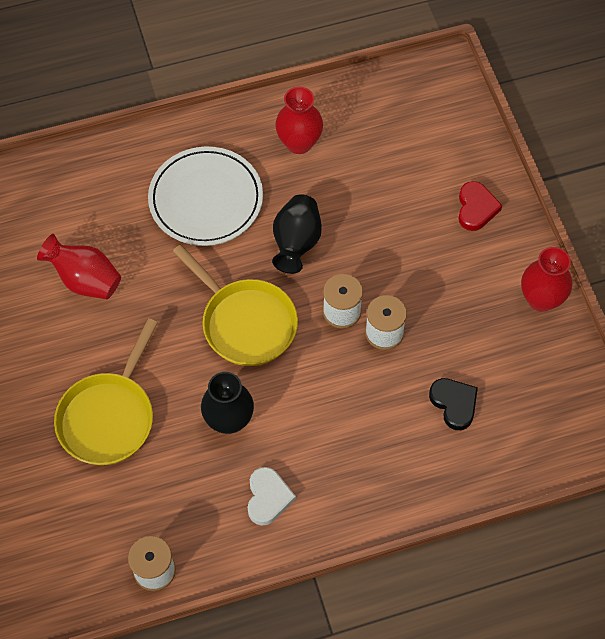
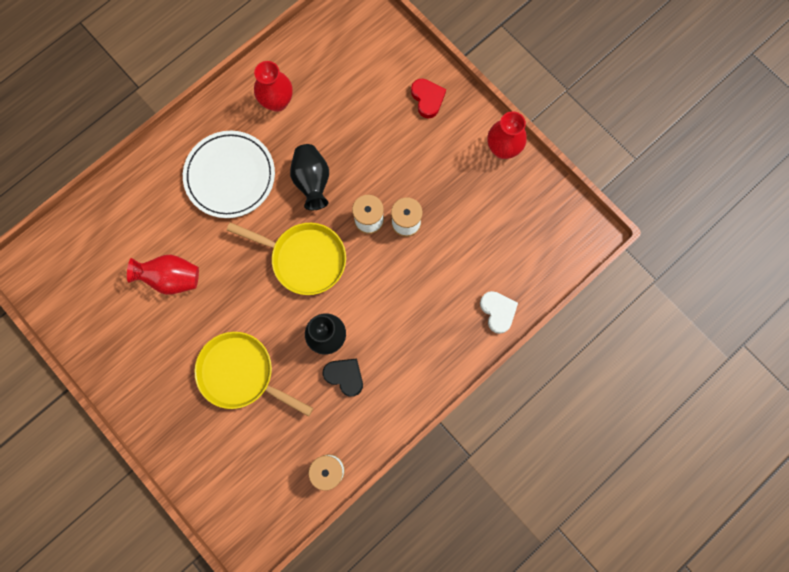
camera: 25 degrees left, 15 degrees up
(109, 416) = (241, 373): yellow pan -> yellow pan turned 120 degrees clockwise
(268, 498) = (382, 381): white heart -> white heart (498, 311)
(454, 404) = (478, 254): black heart -> black heart (345, 376)

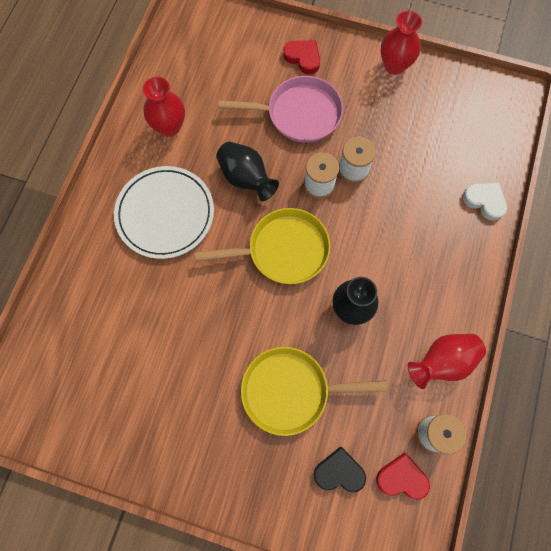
camera: 30 degrees left, 5 degrees down
(172, 278) = (166, 338): red vase -> red vase (442, 362)
(282, 487) = (402, 478): none -> red heart
(345, 376) = (390, 335): black heart -> black heart (339, 472)
(391, 148) = (299, 114): none -> pink pan

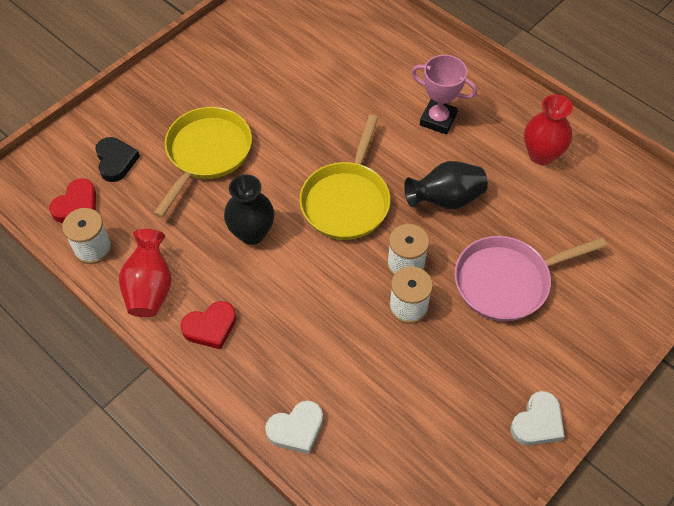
camera: 115 degrees right, 15 degrees down
(165, 214) = (438, 120): white plate -> pink trophy
(299, 114) = (507, 281): pink pan -> pink pan turned 45 degrees clockwise
(303, 58) = (589, 319): red heart -> red heart (210, 327)
(339, 472) = (116, 161): black heart -> black heart turned 45 degrees counterclockwise
(394, 65) = (537, 422): red vase -> white heart

